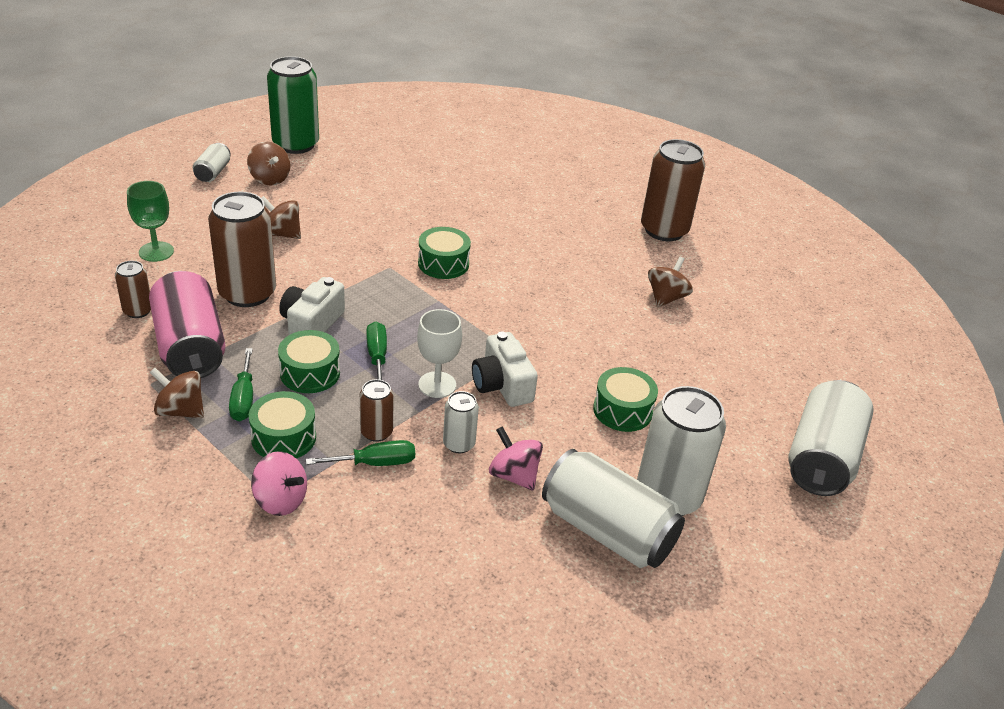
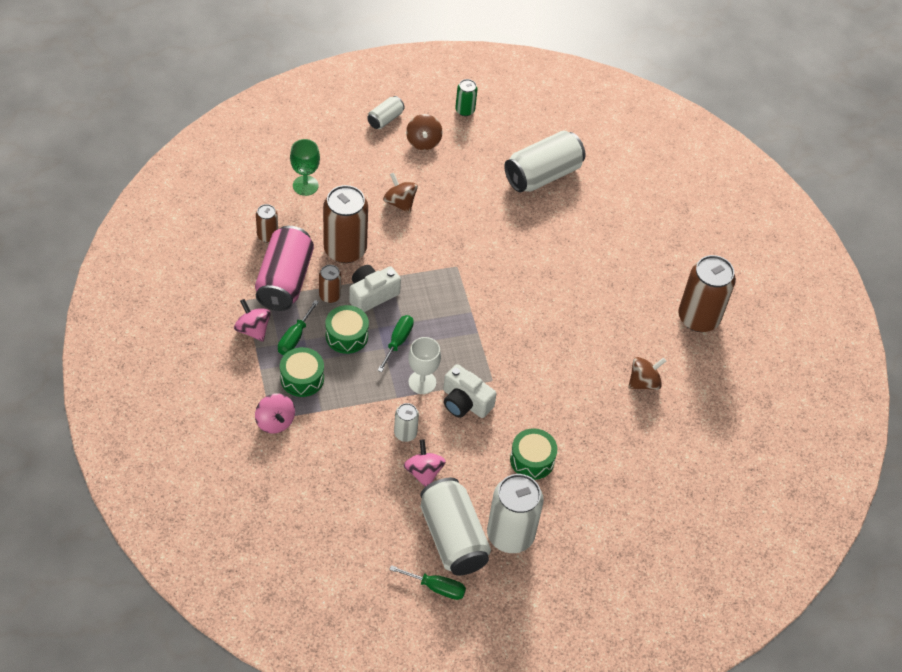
camera: 30 degrees right, 15 degrees up
(180, 411) = (253, 329): brown spinning top -> pink spinning top
(295, 144) = (465, 110): green can -> green can, size x0.50
(375, 463) = (345, 422): green screwdriver -> green screwdriver (436, 587)
(376, 432) = (360, 400): brown can -> brown can (330, 295)
(443, 263) = (498, 279): green drum -> none
(502, 385) = (465, 402): white camera -> white camera turned 60 degrees counterclockwise
(821, 458) = (641, 560): white can -> white can (543, 175)

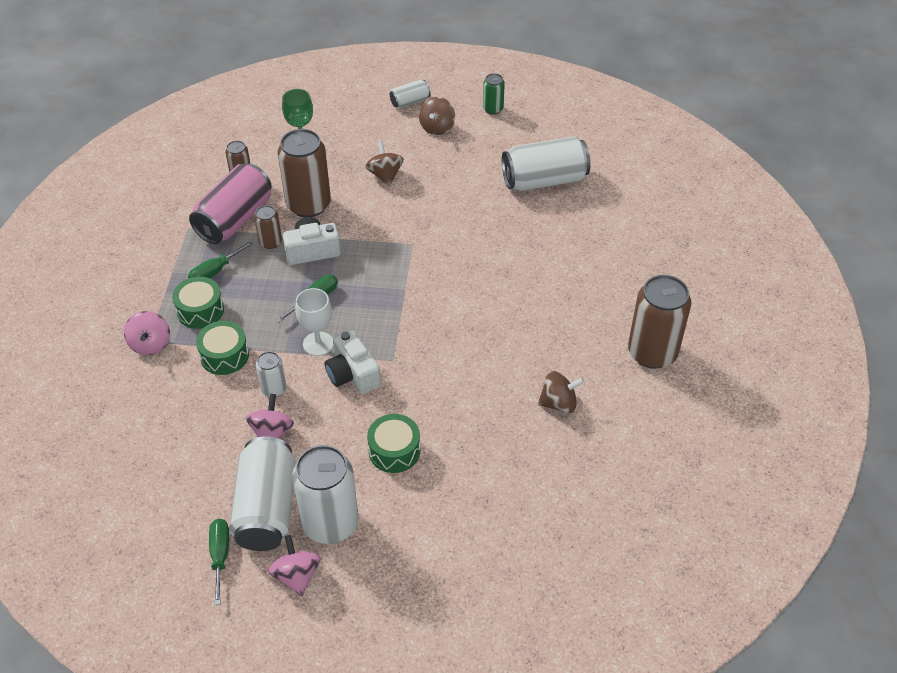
camera: 25 degrees right, 5 degrees down
(253, 329) = (179, 255): pink spinning top -> pink spinning top (296, 575)
(346, 335) = (266, 282): green drum -> green drum (224, 355)
(436, 587) = (220, 556): green screwdriver -> green screwdriver turned 135 degrees counterclockwise

